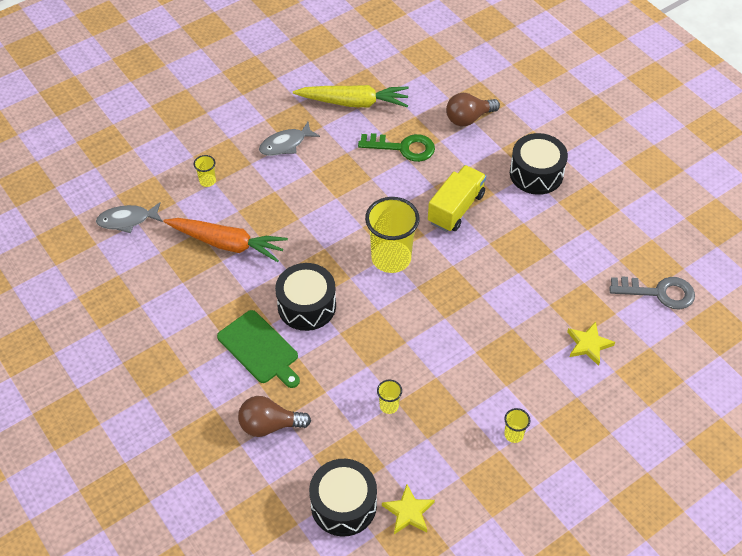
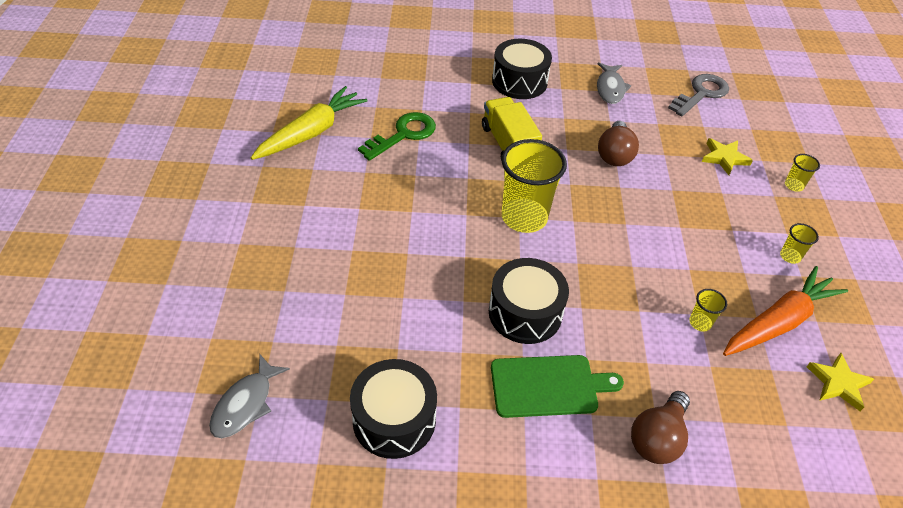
camera: 55 degrees left, 5 degrees down
(207, 181) = (276, 295): yellow cup -> yellow cup (793, 185)
(227, 244) = (380, 329): orange carrot -> orange carrot (778, 322)
(285, 144) = (302, 207): grey fish -> grey fish (610, 88)
(343, 505) = (802, 432): black drum -> black drum (394, 419)
(468, 118) = (417, 80): brown light bulb -> brown light bulb (614, 155)

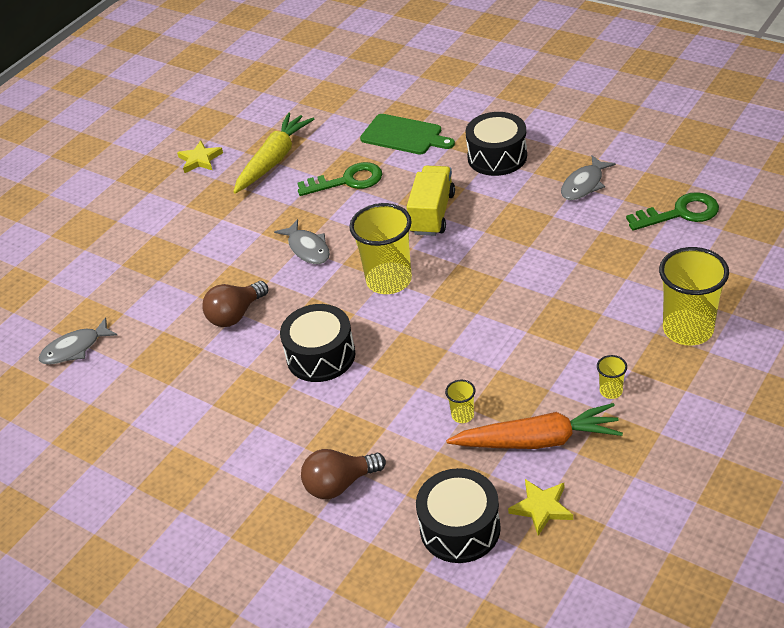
camera: 40 degrees right, 5 degrees down
(311, 132) = (274, 160): yellow carrot -> yellow carrot turned 45 degrees counterclockwise
(394, 419) = (160, 395): black drum -> black drum (460, 528)
(420, 209) = (308, 248): none -> grey fish
(548, 386) = (290, 415): green cutting board -> green cutting board (404, 135)
(614, 155) = (526, 249): brown light bulb -> brown light bulb (235, 315)
(701, 94) = (680, 213): grey key -> green key
(724, 158) = (638, 282): yellow star -> yellow star (200, 159)
(793, 185) = (688, 329): yellow cup -> yellow cup, size x2.28

